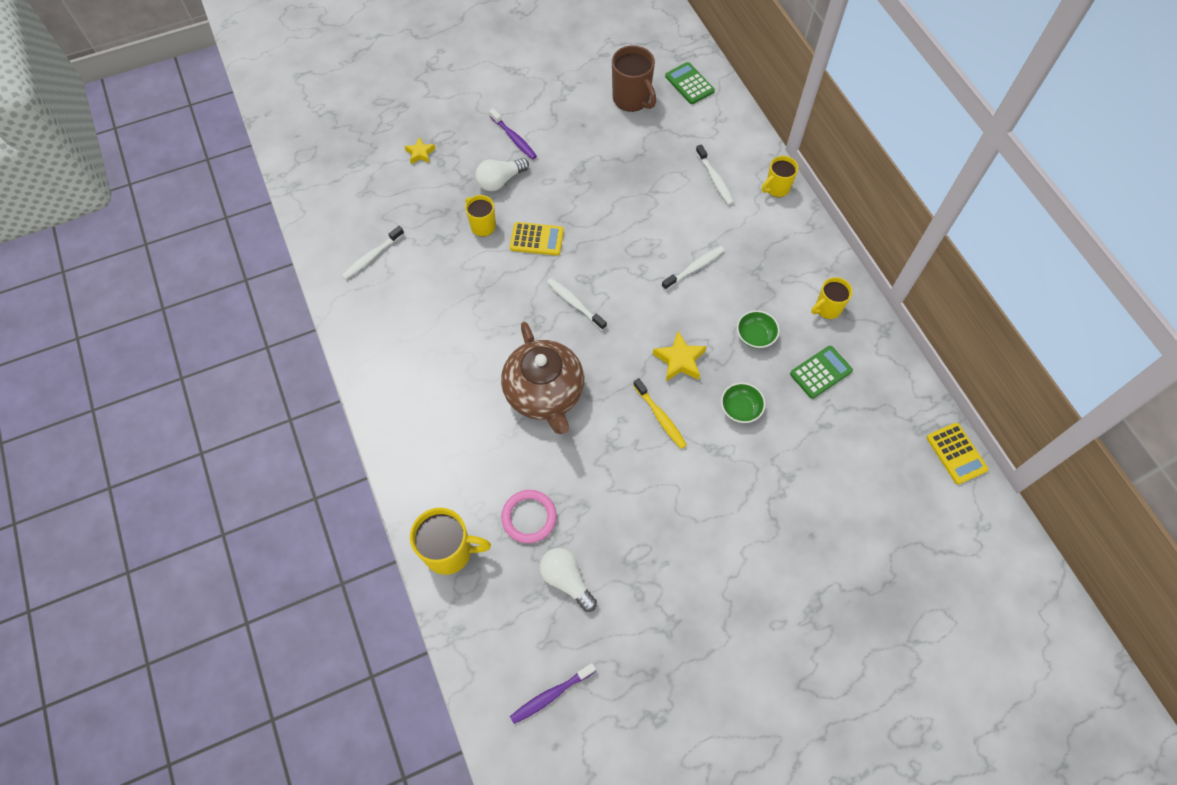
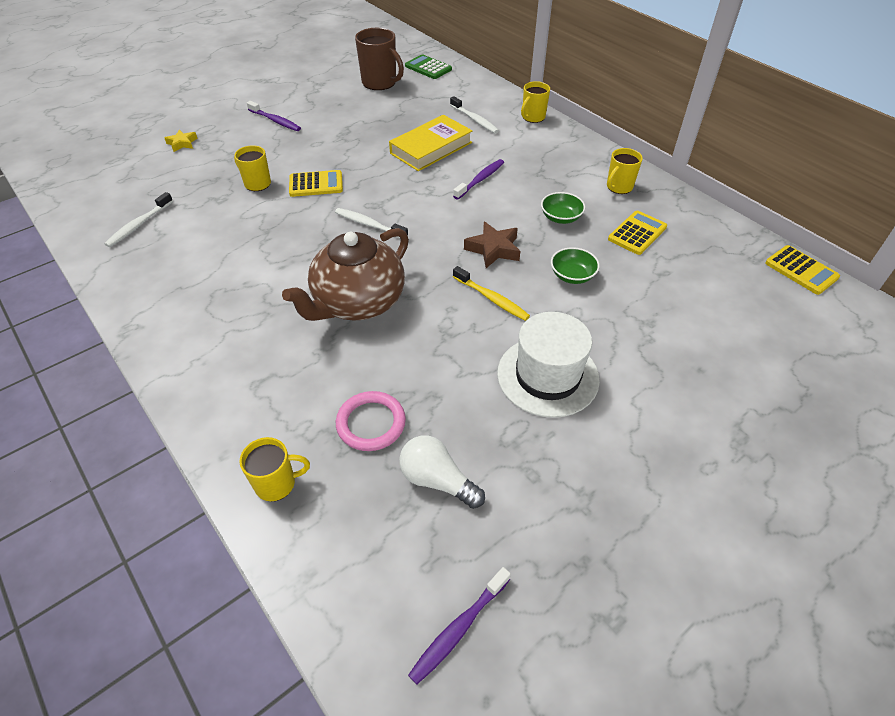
camera: 15 degrees left, 15 degrees down
(449, 551) = (277, 484): yellow mug -> yellow mug, size x0.63
(500, 181) = (268, 150): white light bulb -> none
(545, 393) = (358, 302): brown teapot -> brown teapot turned 75 degrees clockwise
(659, 212) = (431, 148): none -> yellow book
(679, 360) = (493, 249): yellow star -> brown star
(681, 509) = (547, 376): none -> white hat
(694, 268) = (480, 180): white toothbrush -> purple toothbrush
(820, 372) = (637, 233): green calculator -> yellow calculator

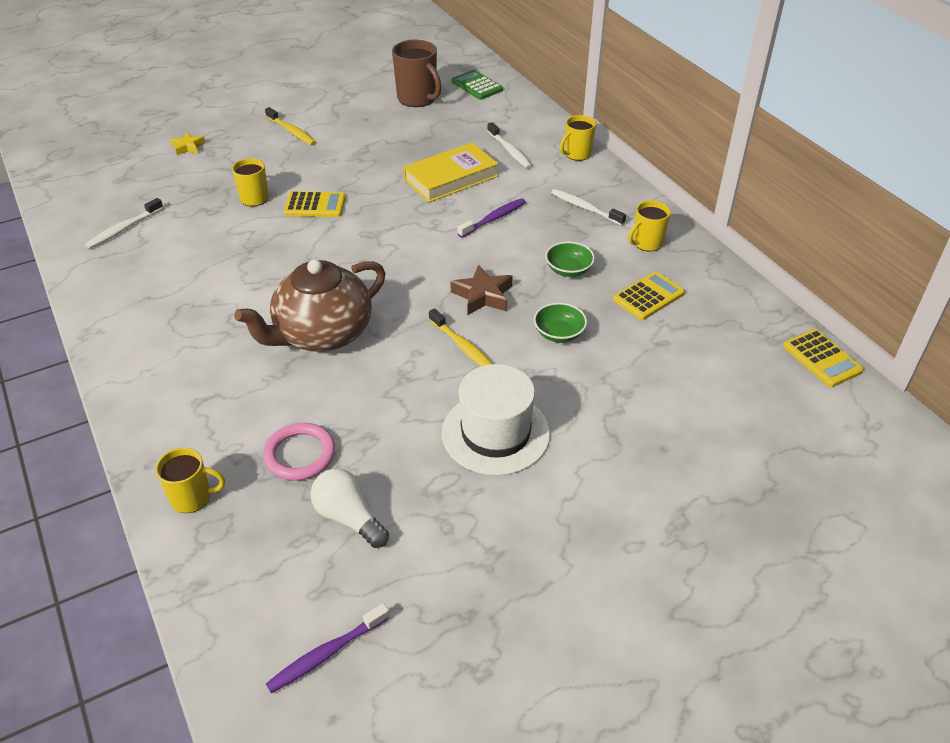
camera: 10 degrees right, 5 degrees down
(275, 121) = (291, 131): purple toothbrush -> yellow toothbrush
(369, 224) = (358, 254): white toothbrush -> white toothbrush (585, 208)

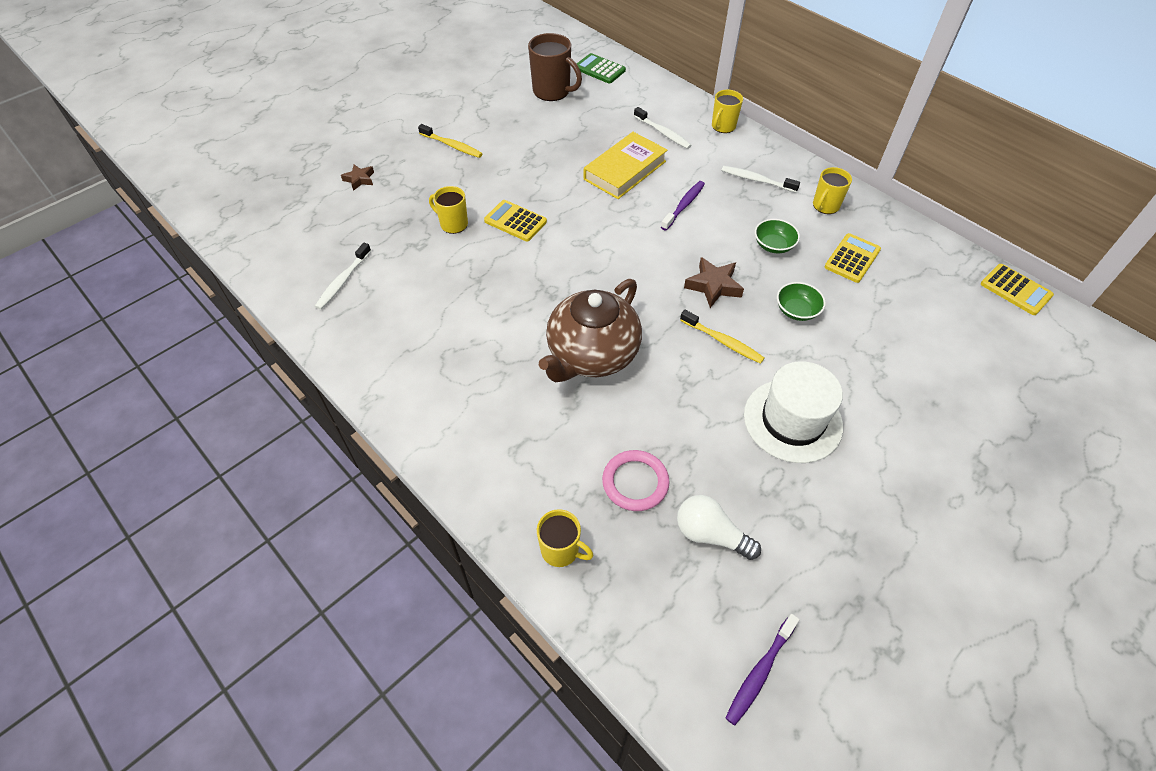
camera: 15 degrees left, 10 degrees up
(188, 147) = (359, 179): yellow star -> brown star
(192, 498) = (561, 550): yellow mug -> yellow mug turned 45 degrees clockwise
(315, 205) = (515, 221): yellow calculator -> yellow calculator turned 135 degrees counterclockwise

